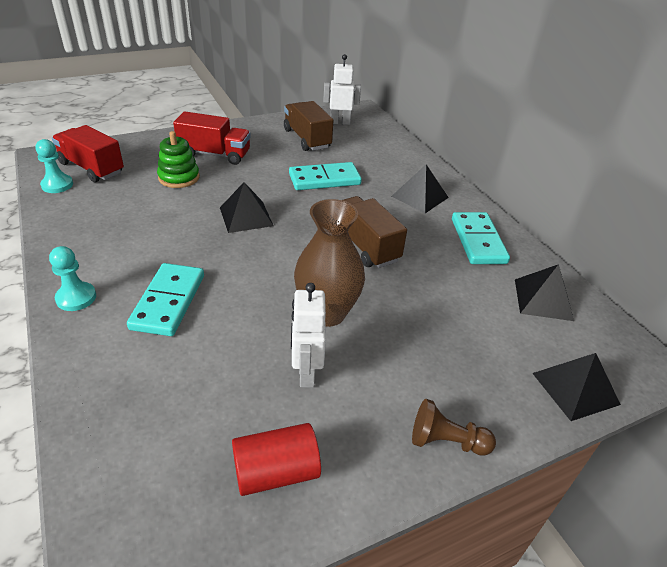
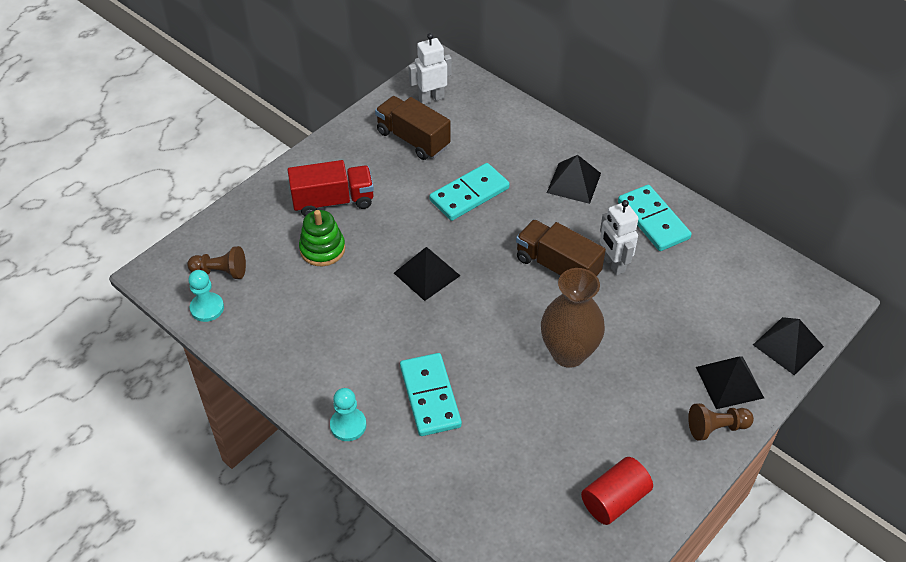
camera: 20 degrees left, 10 degrees up
(91, 168) = (221, 271): red truck -> brown pawn
(306, 373) = (586, 415): white robot -> white robot (613, 264)
(543, 299) = (734, 267): black pyramid -> black pyramid (729, 382)

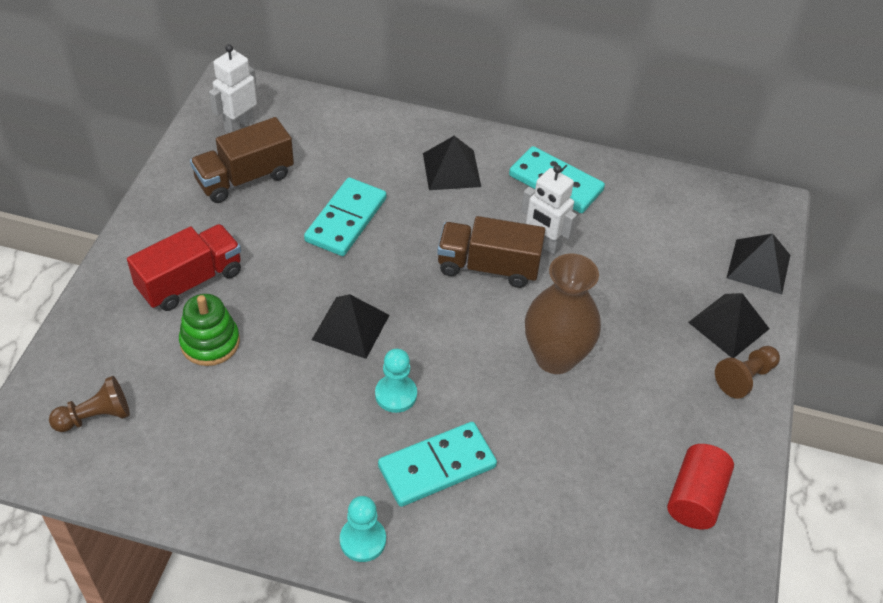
camera: 30 degrees left, 0 degrees up
(207, 308) = (103, 469): turquoise pawn -> turquoise pawn (396, 394)
(413, 139) = (245, 178): brown truck -> brown truck turned 45 degrees counterclockwise
(430, 396) = (437, 466): turquoise domino -> turquoise domino turned 75 degrees counterclockwise

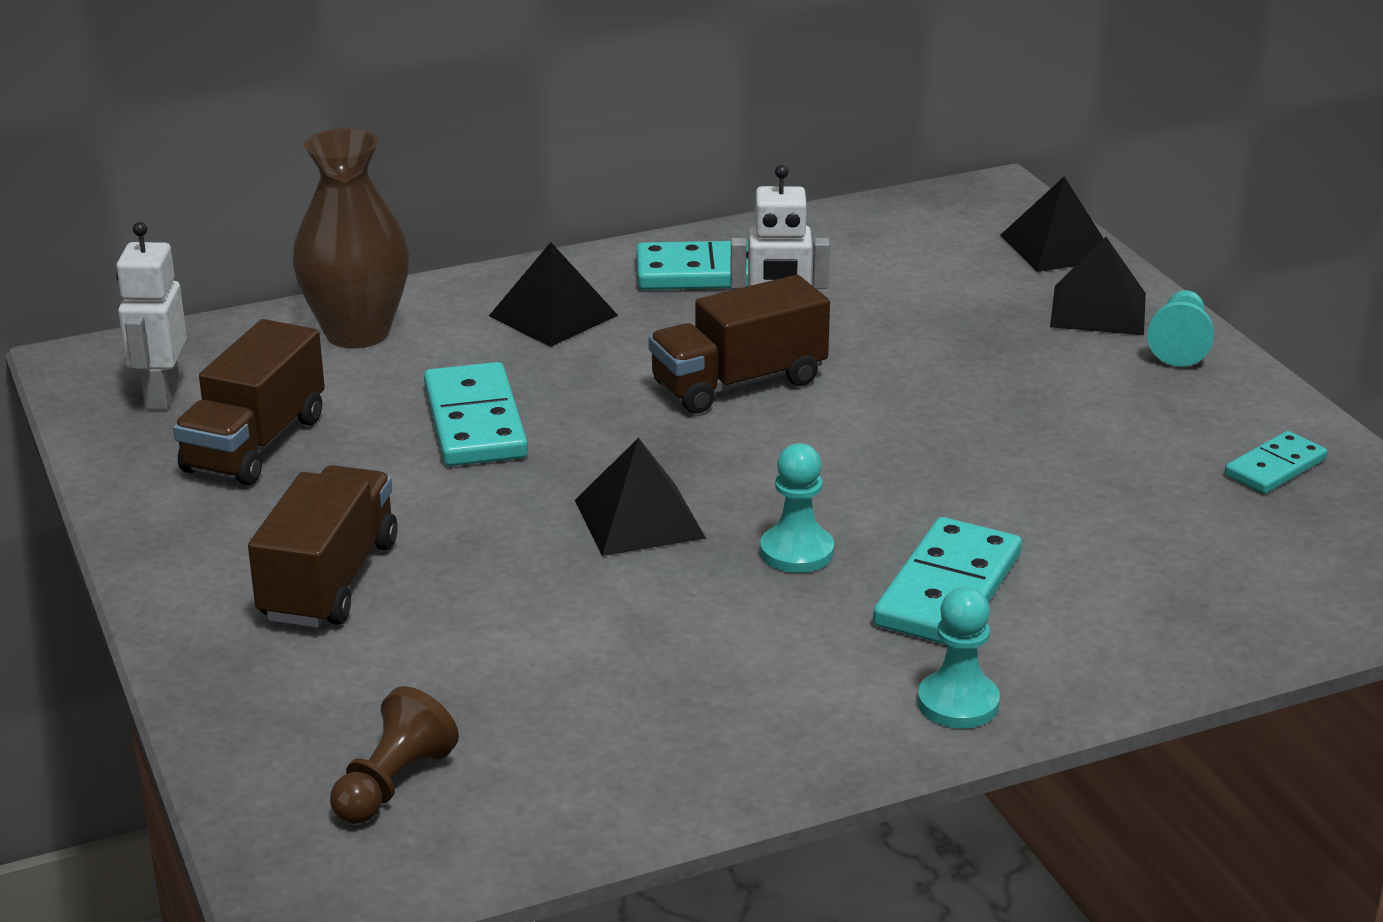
camera: 35 degrees left, 20 degrees down
(190, 281) = (329, 581): red truck -> brown truck
(210, 342) = (456, 626): green stacking toy -> none
(555, 357) = (944, 426): brown vase -> brown vase (357, 333)
(695, 497) = (1275, 467): red cylinder -> turquoise domino
(745, 378) = (1180, 345): brown pawn -> turquoise pawn

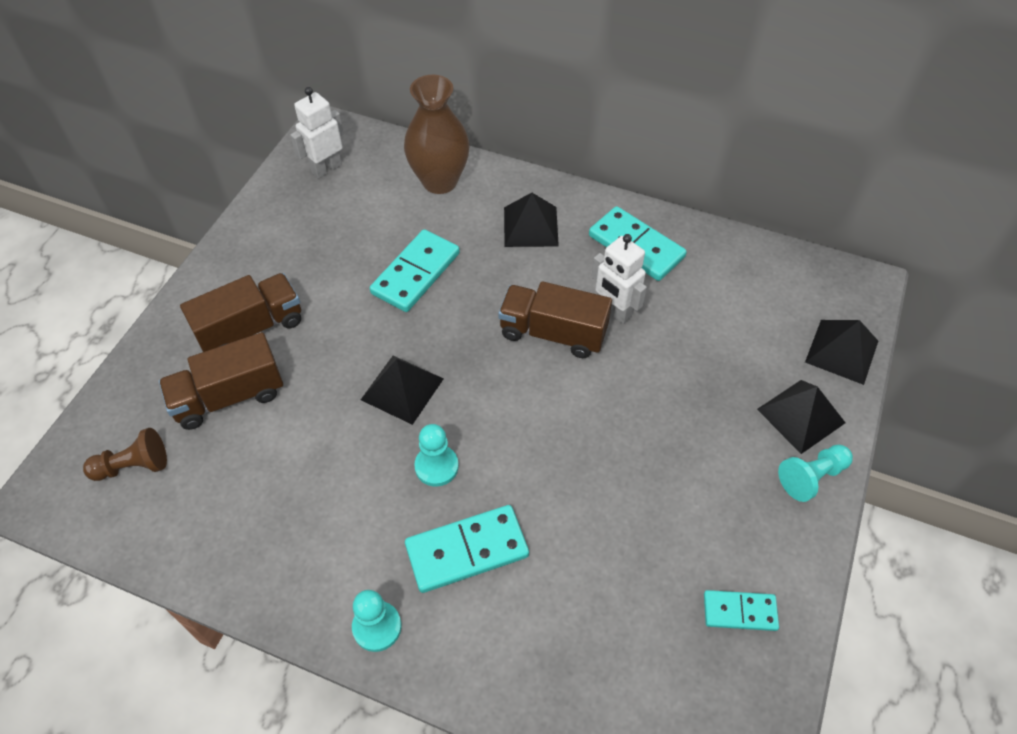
camera: 45 degrees right, 25 degrees up
(255, 444) = (323, 224): brown truck -> brown truck (229, 397)

